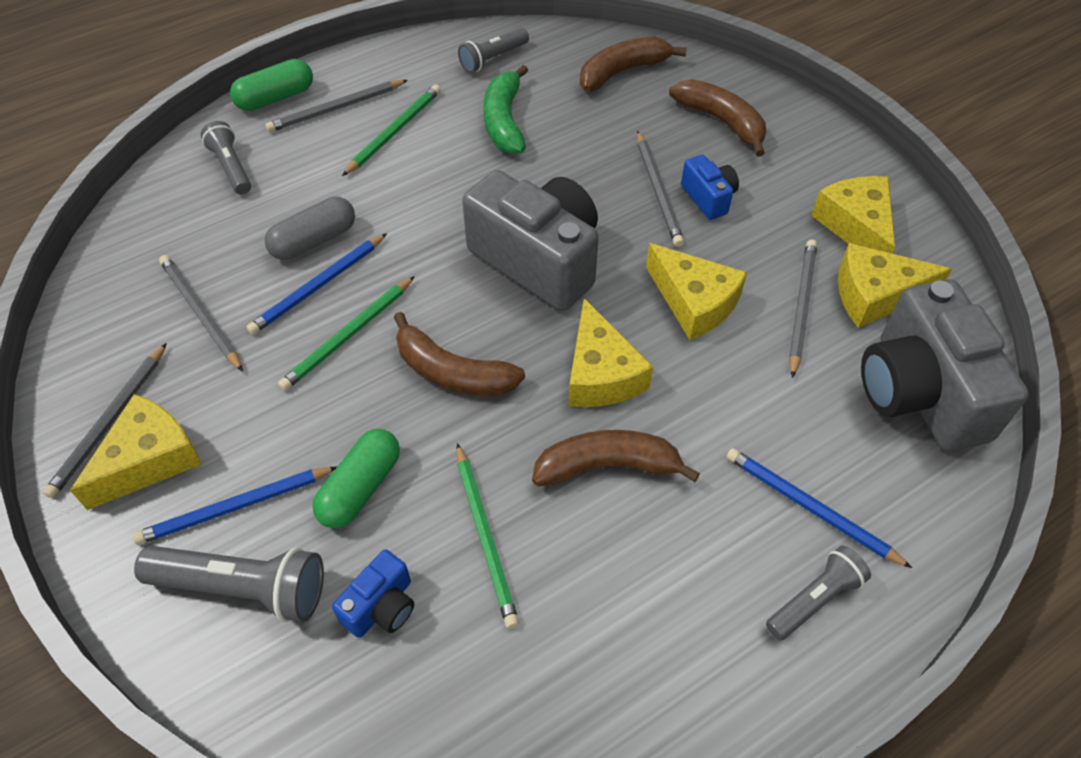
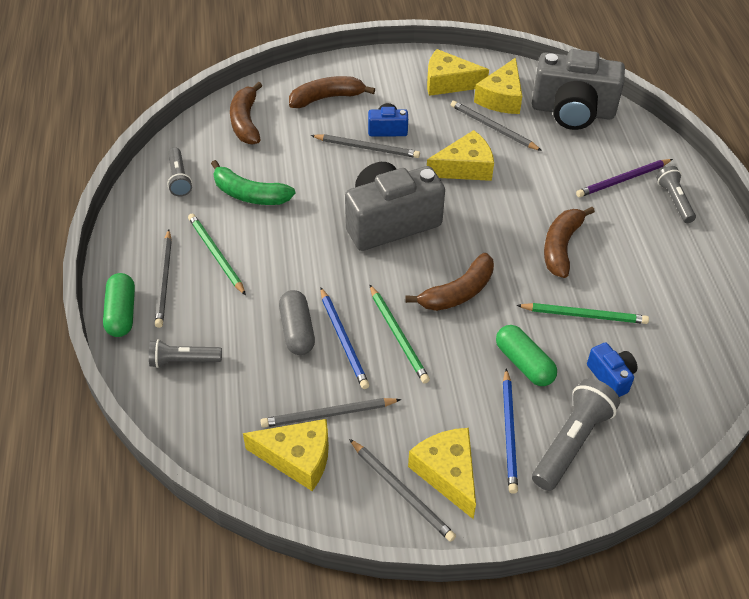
camera: 65 degrees left, 5 degrees down
(601, 374) = (495, 226): yellow cheese -> yellow cheese (297, 458)
(810, 508) = (623, 180): blue pencil -> purple pencil

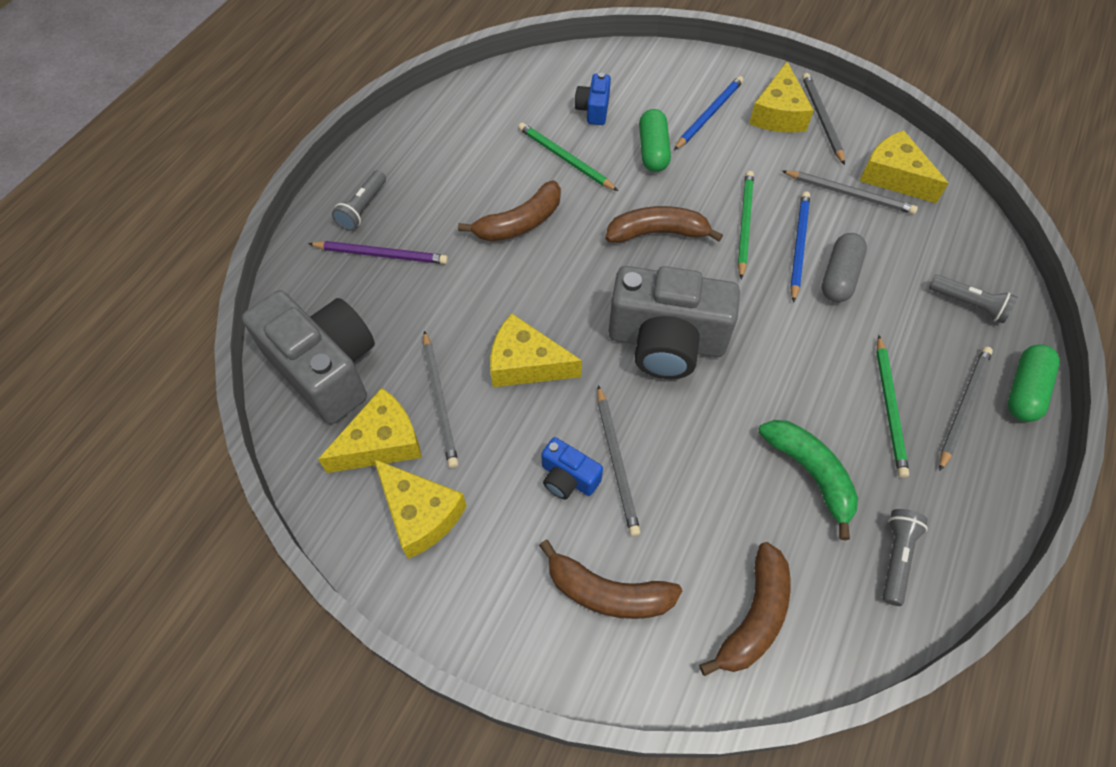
camera: 145 degrees left, 10 degrees up
(367, 148) = (616, 462): grey pencil -> grey pencil turned 150 degrees counterclockwise
(571, 442) = (668, 88): grey flashlight -> none

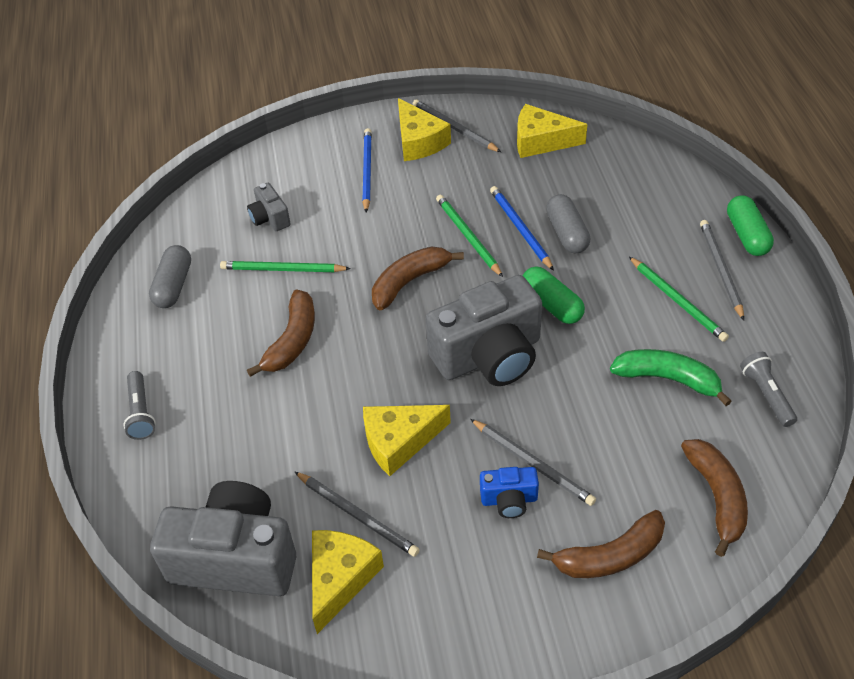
camera: 35 degrees left, 10 degrees down
(381, 254) = (196, 438): purple pencil -> none
(420, 514) = (423, 607): yellow cheese -> none
(472, 121) = (173, 286): none -> grey capsule
(593, 109) = (270, 218): blue camera -> grey camera
(653, 150) = (348, 222): green capsule -> green capsule (551, 304)
(849, 194) = (522, 171): grey pencil -> none
(968, 304) = (665, 200): grey flashlight -> none

